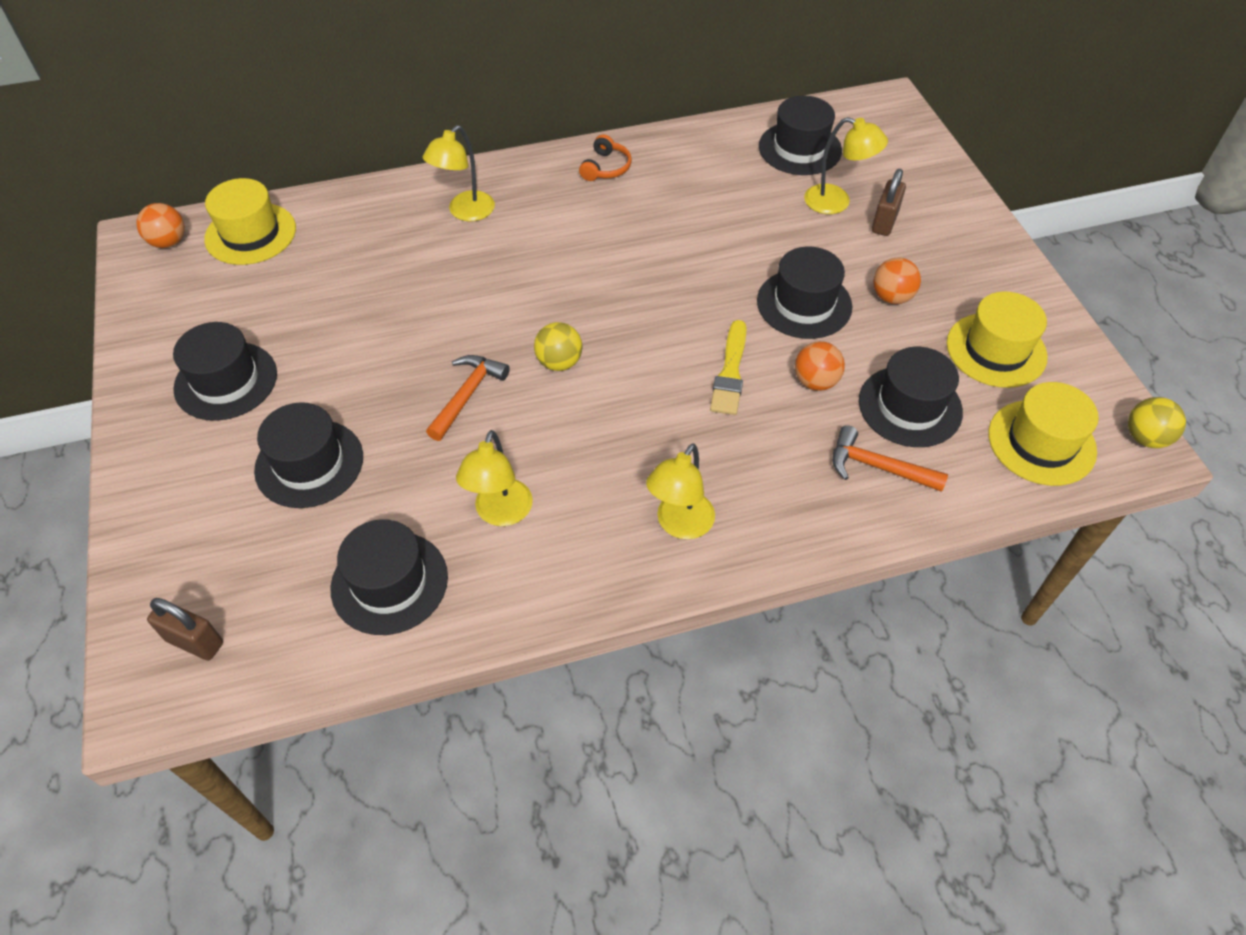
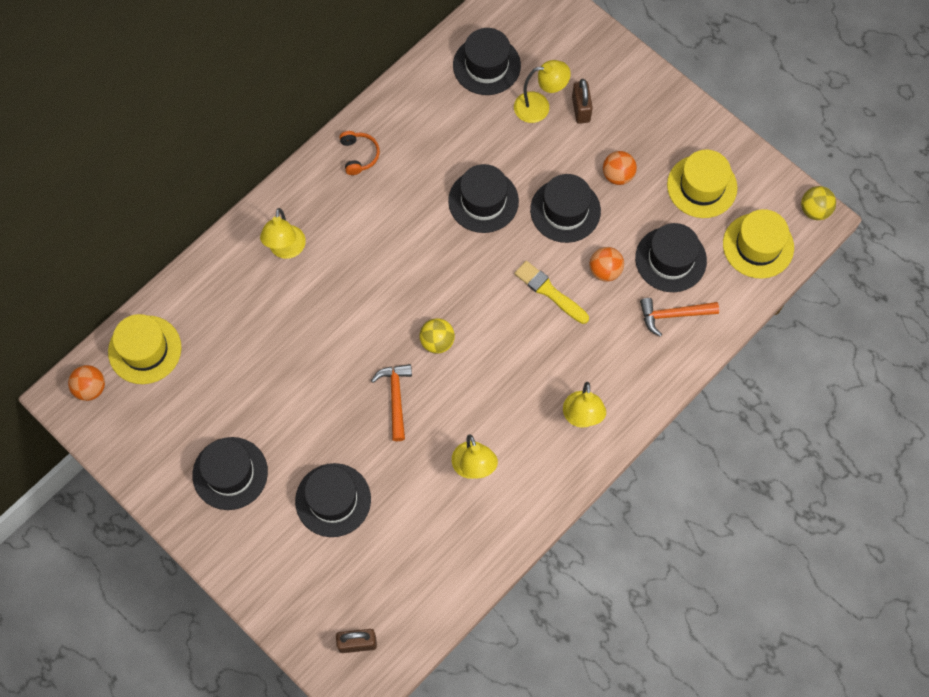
camera: 30 degrees left, 15 degrees up
(389, 582) = (441, 547): black hat -> black hat (483, 201)
(730, 372) = (549, 291): yellow brush -> yellow brush turned 150 degrees clockwise

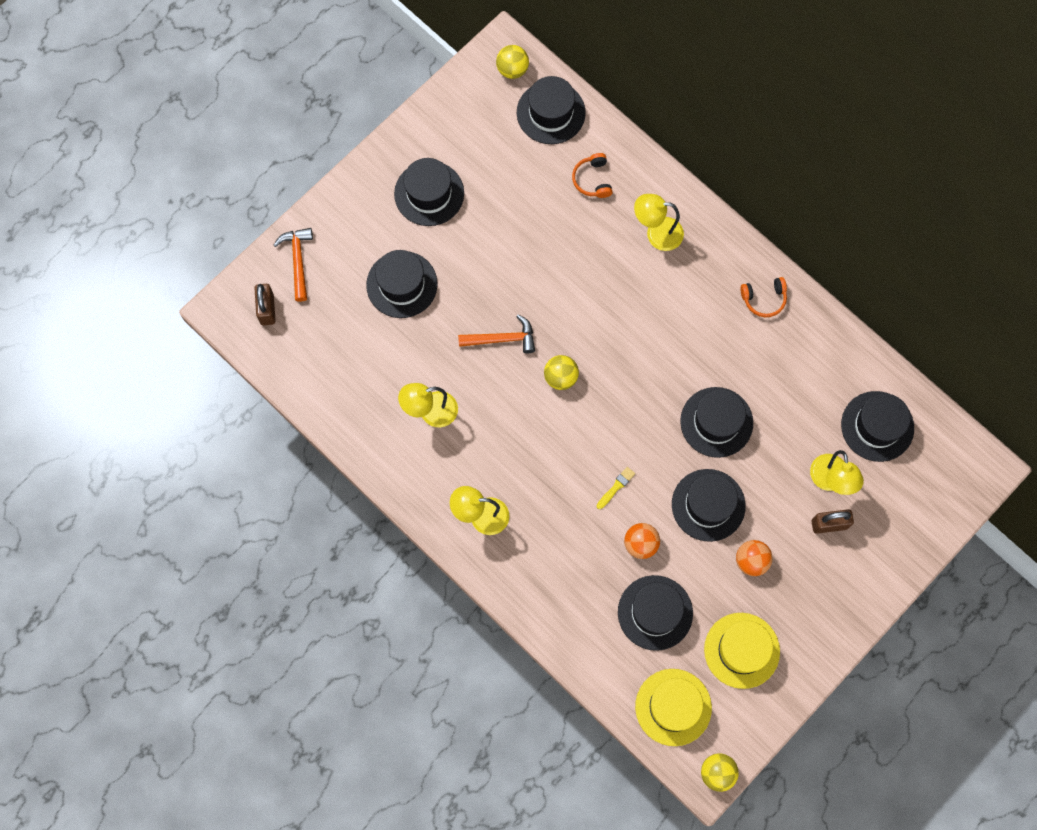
camera: 90 degrees right, 5 degrees up
(90, 388) = (512, 69): orange ball -> yellow ball
(145, 349) = (551, 113): yellow hat -> black hat
(224, 309) = (592, 179): none -> orange headphones
(549, 291) = (616, 487): yellow brush -> yellow brush, size x0.57
(673, 315) = (592, 612): orange hammer -> orange hammer (298, 261)

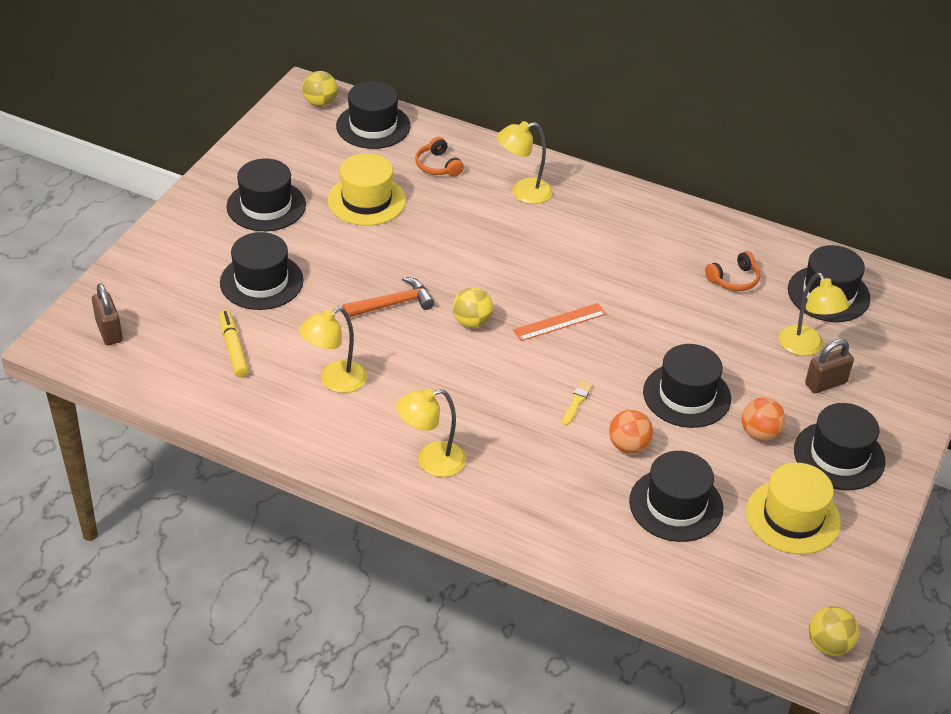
camera: 20 degrees left, 30 degrees down
(298, 261) = (134, 285): orange hammer -> none
(360, 354) = (233, 348): none -> yellow marker
(633, 396) = (559, 322): none -> orange ruler
(673, 707) = (742, 591): yellow hat -> yellow hat (366, 200)
(716, 422) = (659, 325): black hat -> black hat (839, 456)
(764, 299) = (658, 220): orange headphones -> orange headphones (734, 279)

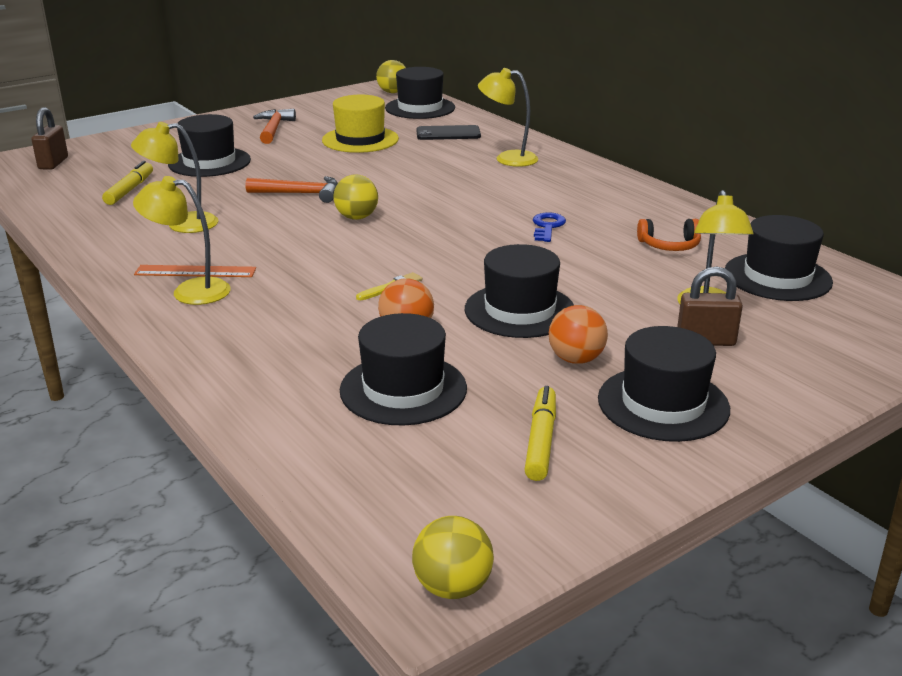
camera: 30 degrees right, 15 degrees down
(266, 206) = (274, 129): black hat -> orange hammer
(438, 165) = (448, 133): orange headphones -> black phone
(559, 322) = (443, 234): orange ruler -> orange ruler (195, 271)
(630, 284) = (547, 226): none -> blue key
(793, 517) = (541, 441): yellow hat -> yellow marker

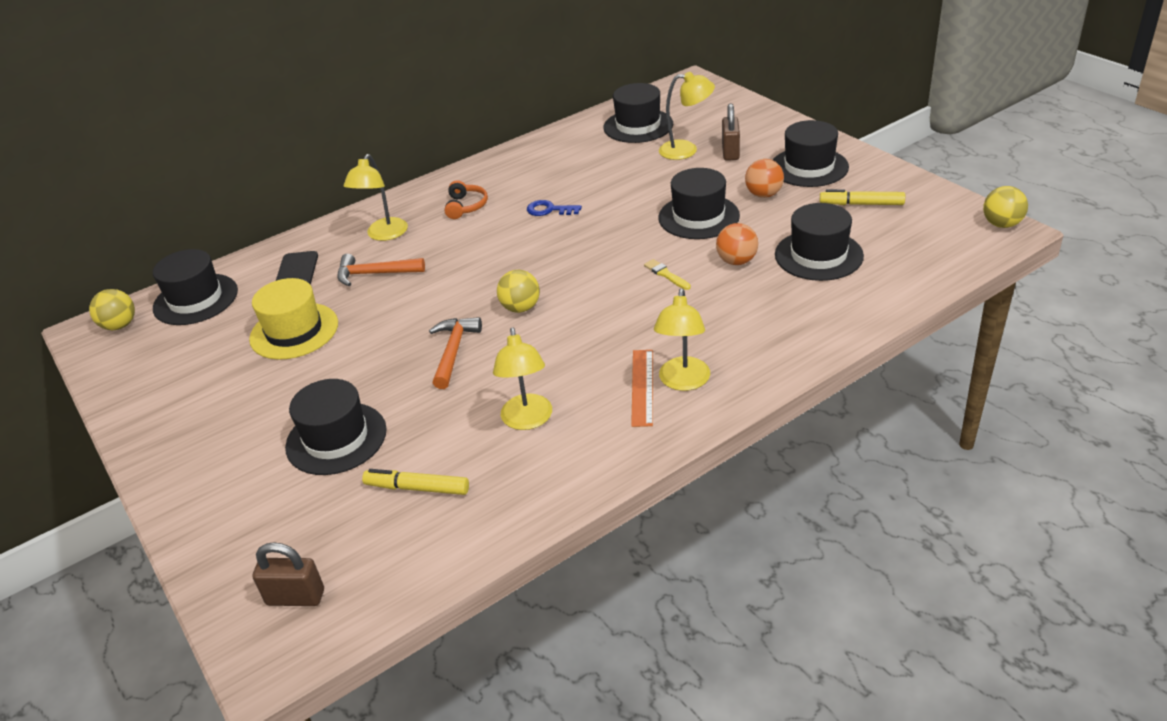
camera: 85 degrees left, 10 degrees up
(274, 129) = (226, 405): orange hammer -> orange hammer (375, 274)
(669, 245) = (587, 160): orange headphones -> orange headphones (465, 206)

